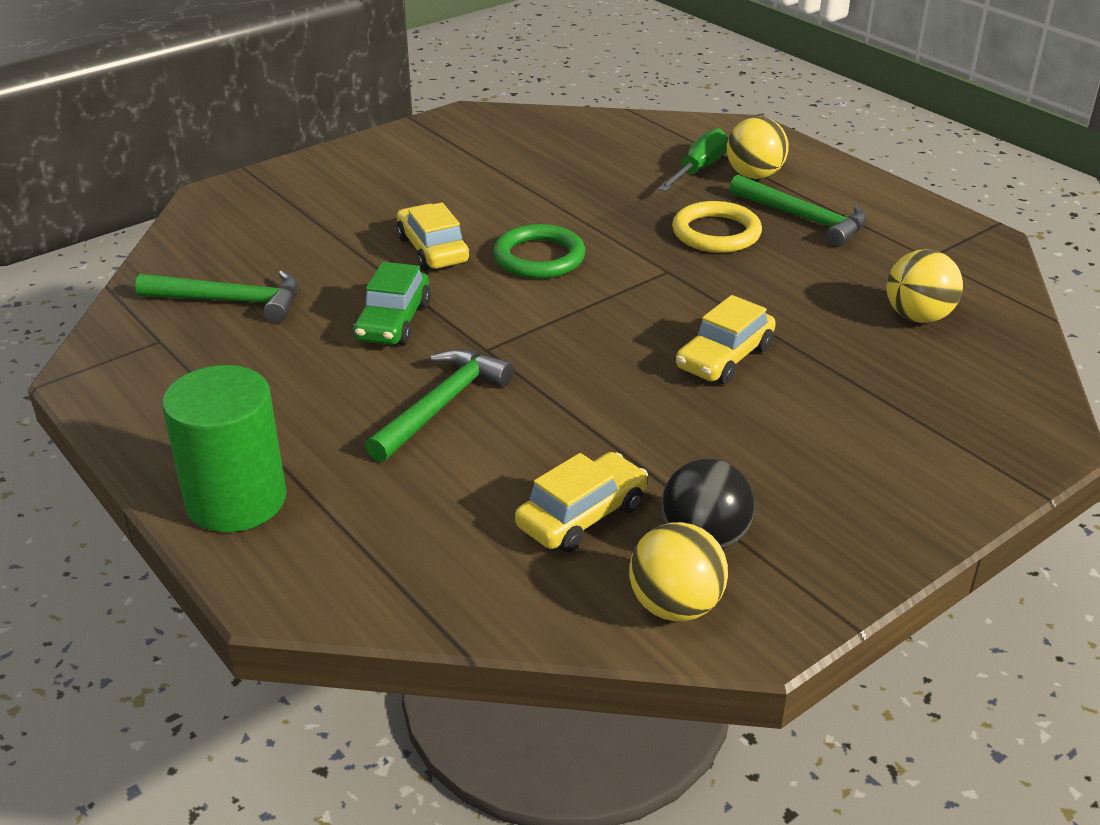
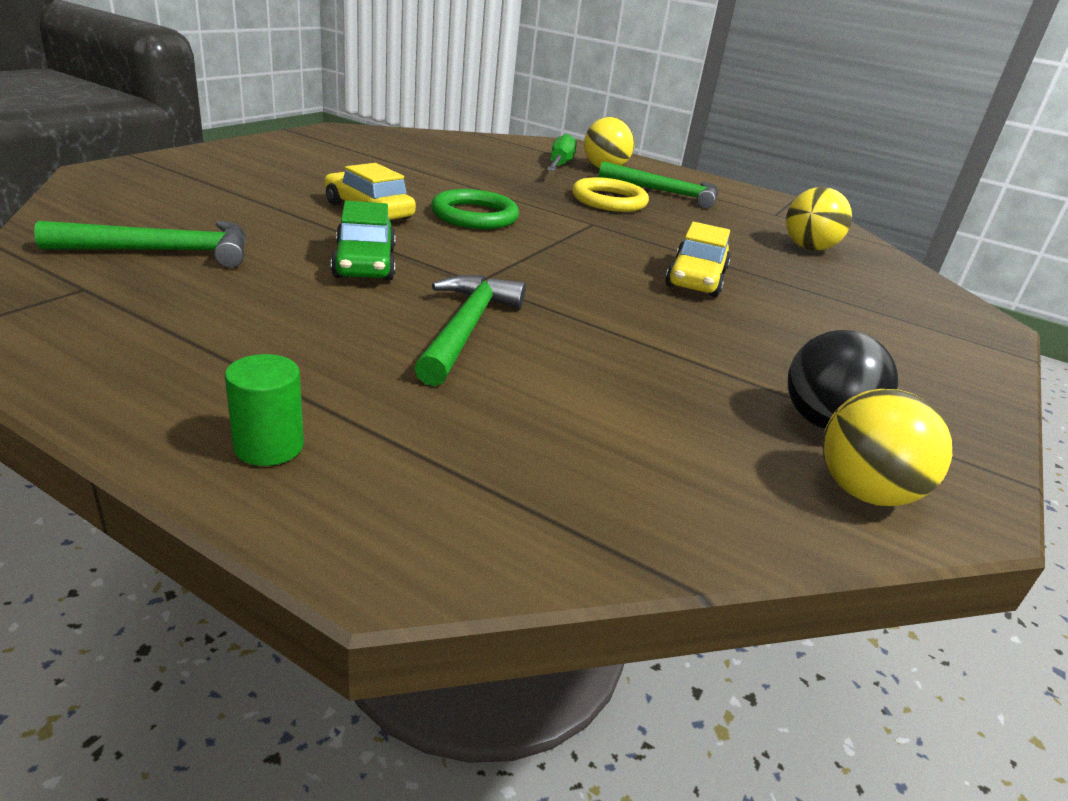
camera: 25 degrees left, 5 degrees down
(236, 500) = (269, 446): green cylinder -> green cylinder, size x0.48
(582, 515) = (692, 415): yellow car -> none

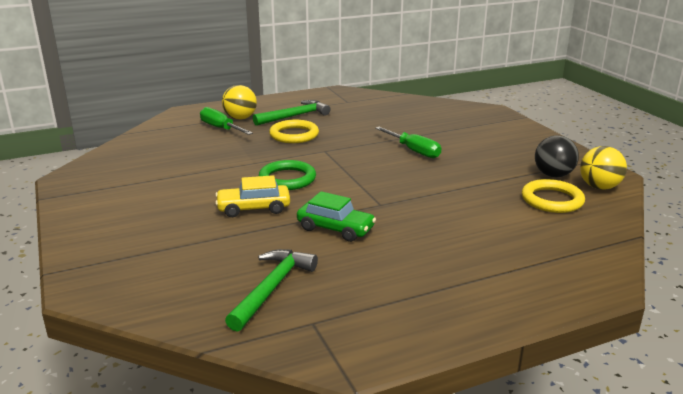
camera: 50 degrees left, 5 degrees down
(269, 446) = (519, 295): green cylinder -> none
(466, 329) = (434, 222): green hammer -> none
(696, 279) = (413, 151): yellow car -> green screwdriver
(709, 435) = (552, 200): none -> yellow ring
(808, 248) = (396, 112): yellow ball -> none

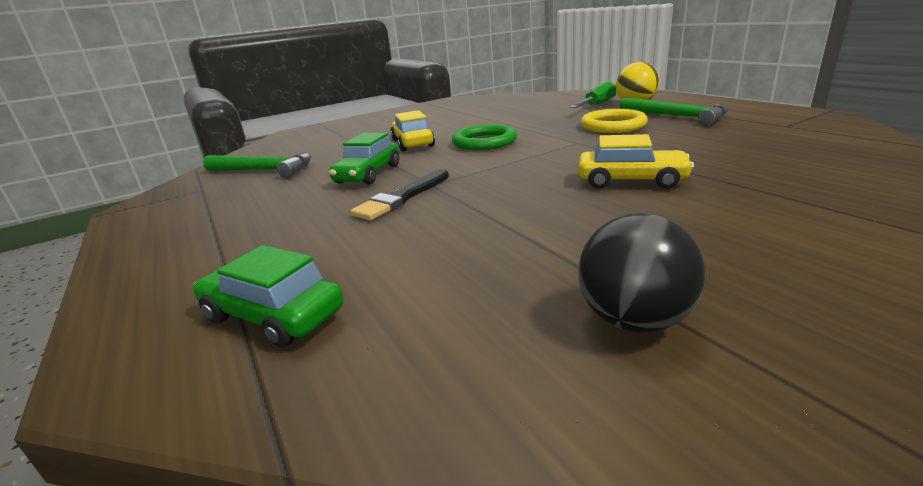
camera: 85 degrees right, 0 degrees up
(402, 215) = (402, 198): none -> black brush
(413, 151) = (631, 181): green screwdriver -> yellow car
(552, 200) = (483, 317): yellow ring -> none
(552, 249) = (273, 315): none -> green car
(599, 187) = (604, 407): yellow ball -> none

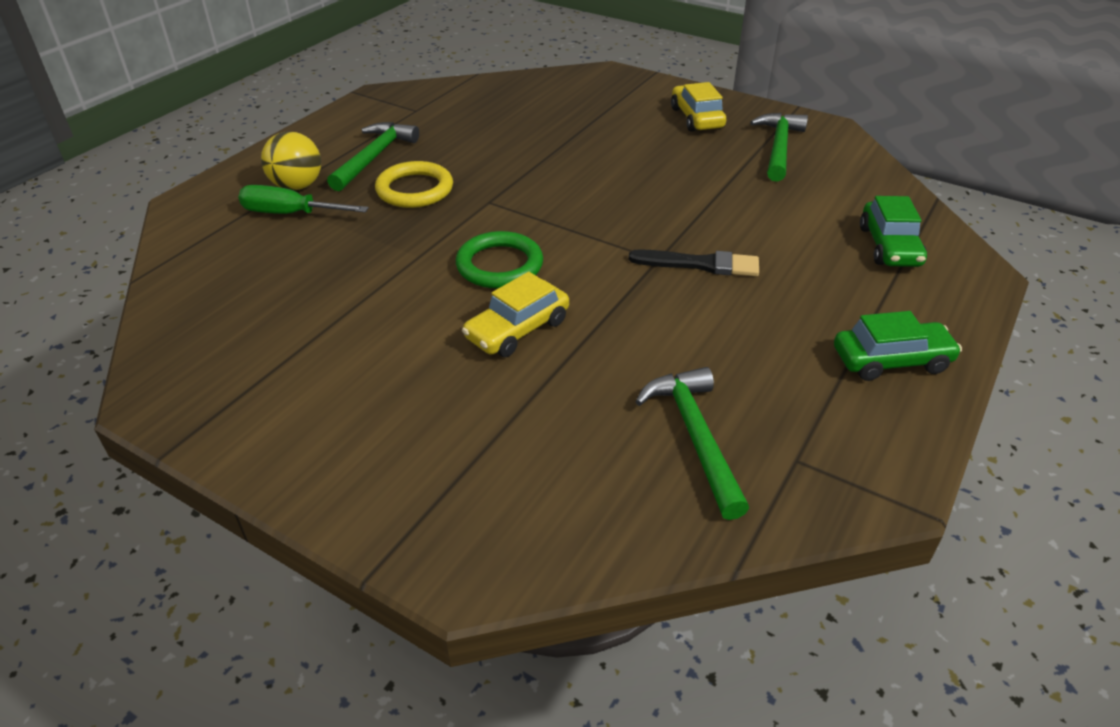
camera: 120 degrees left, 15 degrees up
(368, 174) = (654, 316): green car -> green car (891, 360)
(631, 181) = (596, 164): yellow car -> yellow car (696, 118)
(634, 320) = (779, 147): black ball -> green hammer

